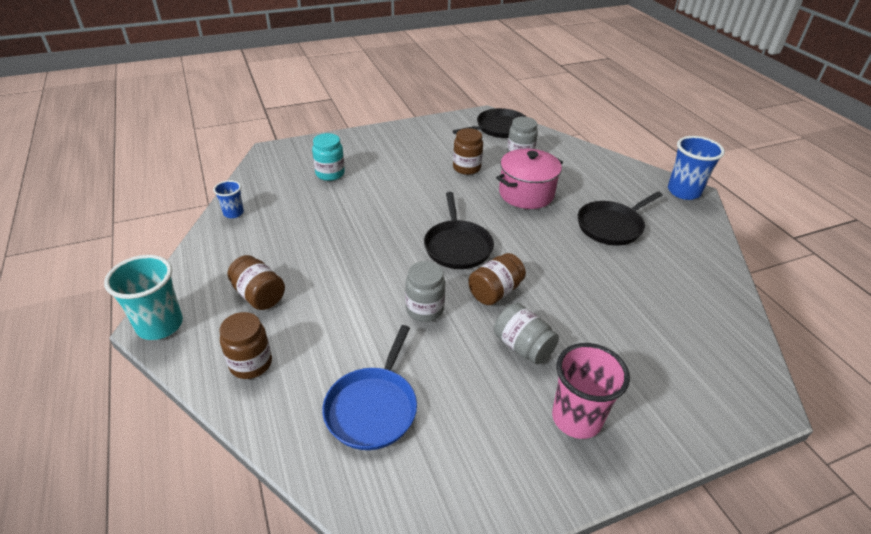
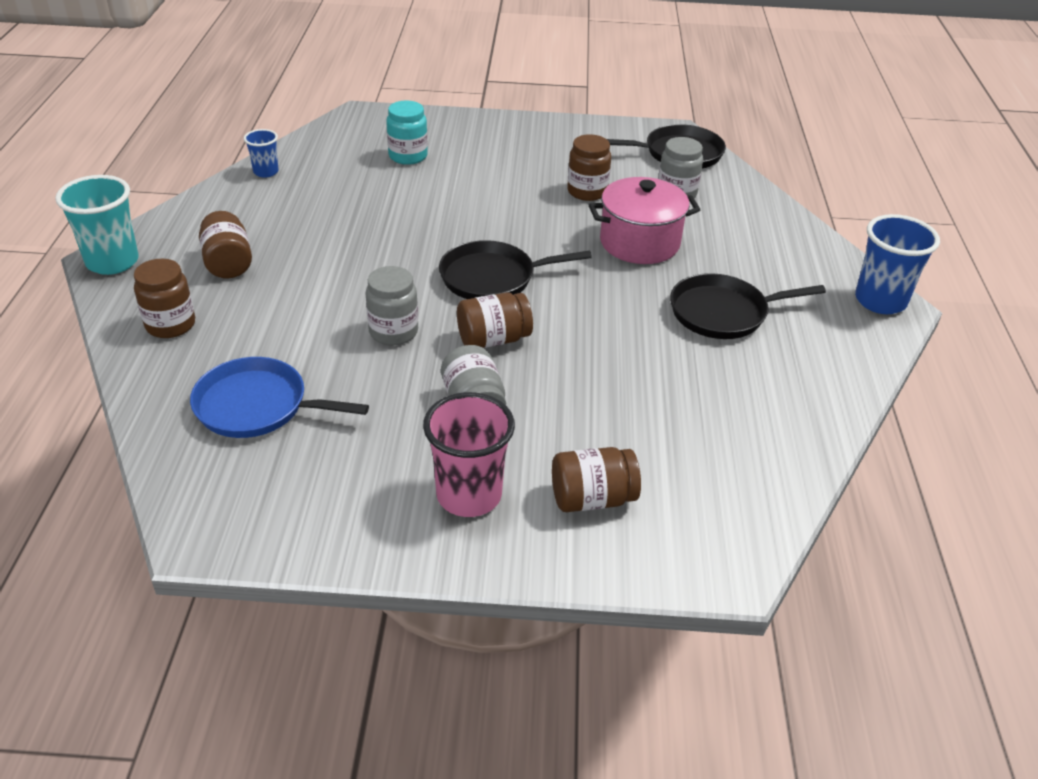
camera: 25 degrees right, 0 degrees up
(373, 408) = (257, 406): blue pan -> blue pan turned 60 degrees clockwise
(457, 246) = (492, 278): black pan -> black pan turned 60 degrees clockwise
(651, 387) = (592, 499): none -> brown jar

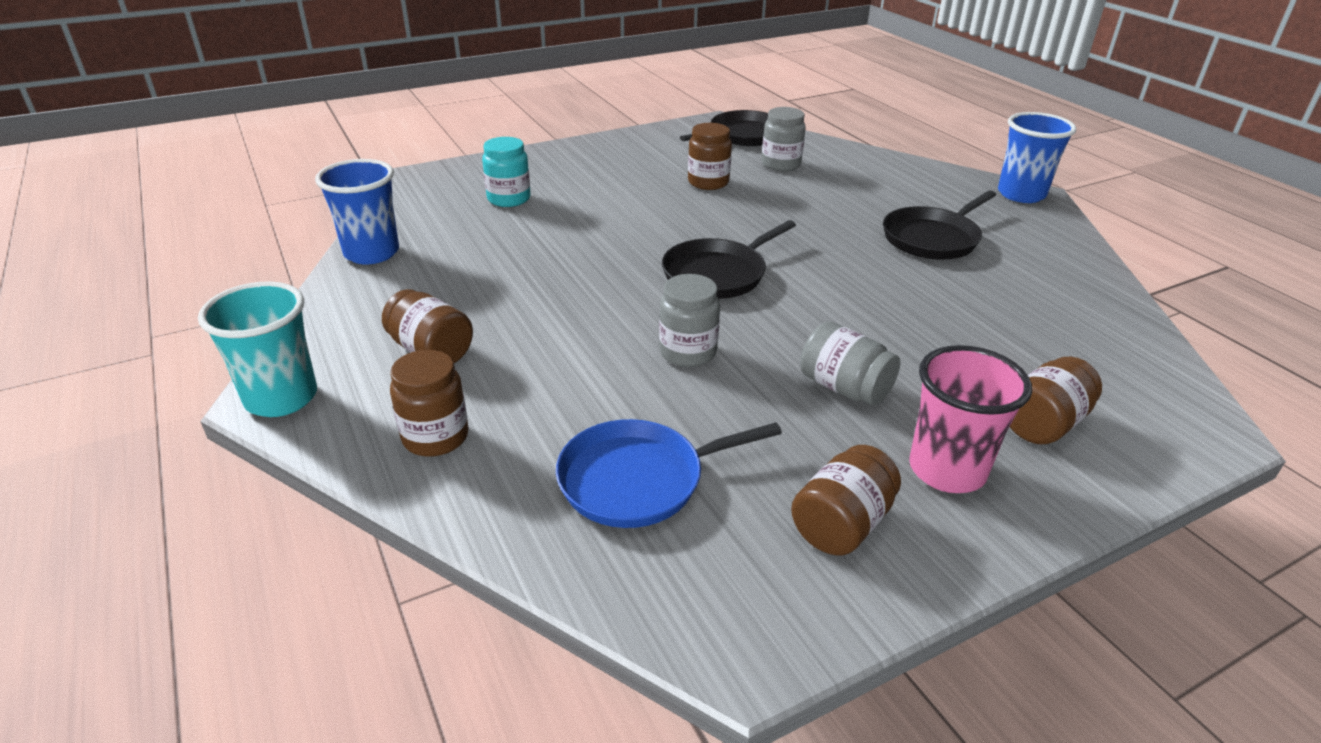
camera: 30 degrees left, 5 degrees down
(266, 172) = (371, 253): blue cup -> blue cup, size x1.80
(493, 339) = (786, 325): brown jar -> brown jar (841, 524)
(639, 243) = (801, 208): pink pot -> none

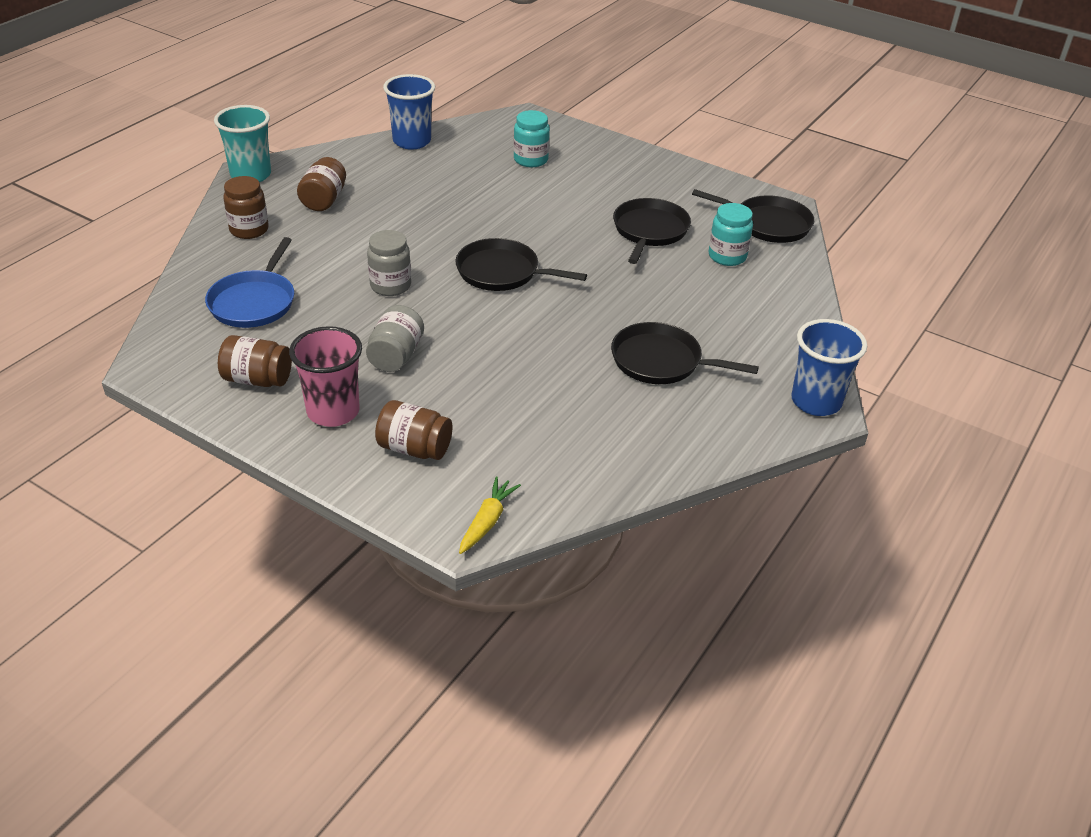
camera: 60 degrees right, 5 degrees up
(638, 479) = (254, 302): blue pan -> blue pan turned 120 degrees counterclockwise
(708, 182) = (649, 231): brown jar -> black pan
(781, 164) = (727, 256): grey jar -> turquoise jar
(1188, 408) = (487, 521): none -> yellow carrot

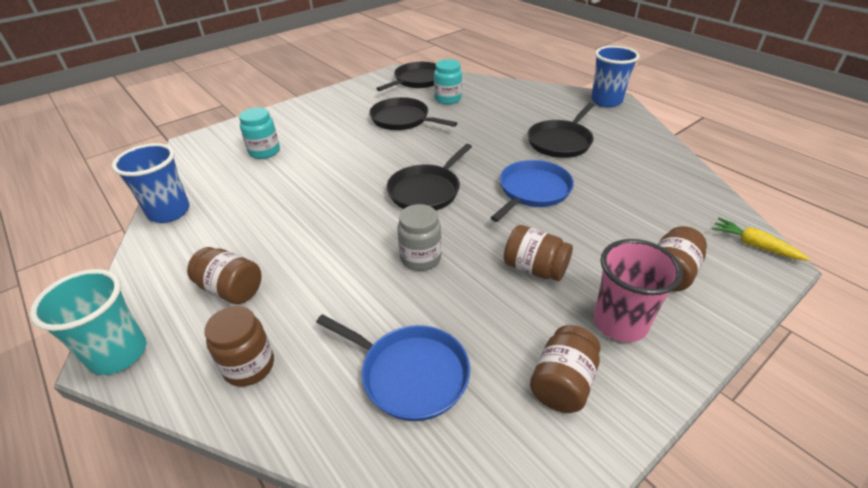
camera: 70 degrees left, 0 degrees up
(396, 356) = (534, 268): grey jar -> brown jar
(533, 345) = (532, 191): none -> blue pan

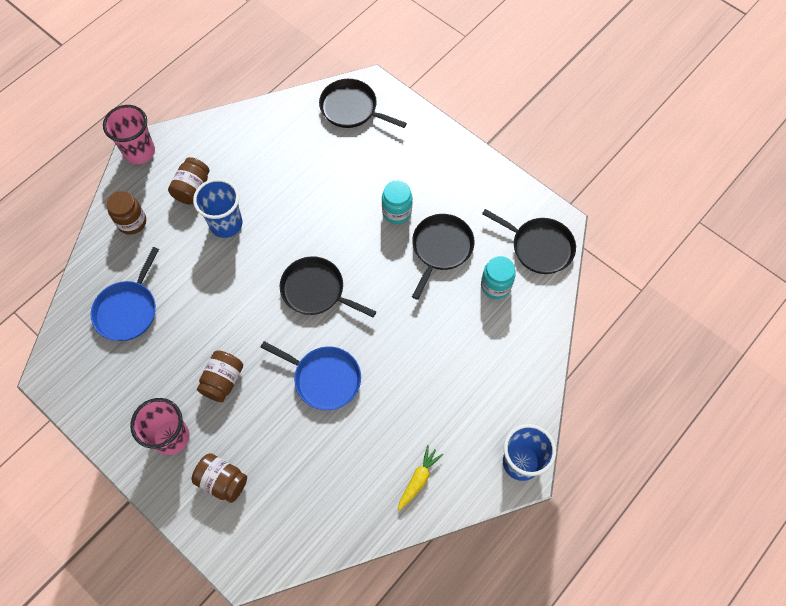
camera: 80 degrees right, 25 degrees up
(118, 354) = (139, 152): turquoise cup -> pink cup
(169, 212) = (271, 115): blue cup -> blue cup (226, 224)
(264, 152) = (363, 147): turquoise jar -> turquoise jar (396, 212)
(420, 258) = (230, 299): grey jar -> none
(560, 142) = (415, 406): black pan -> black pan (351, 108)
(562, 383) = (122, 397): brown jar -> none
(754, 245) = (261, 559): yellow carrot -> yellow carrot (418, 479)

